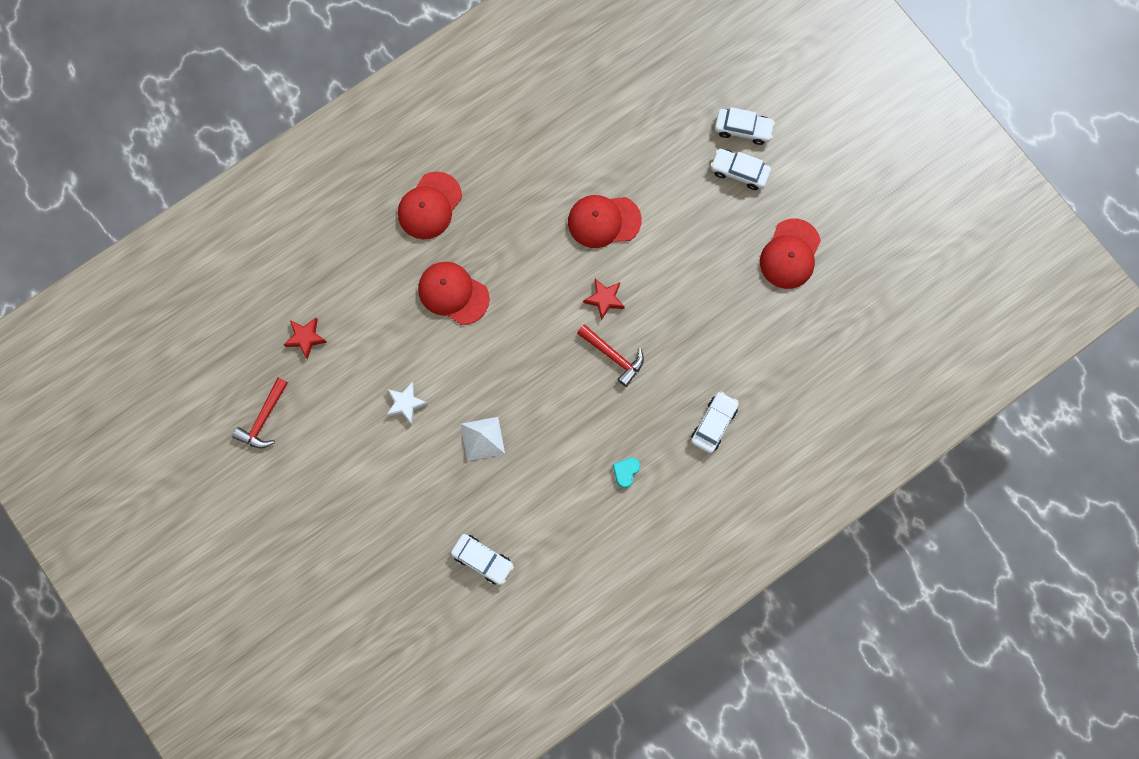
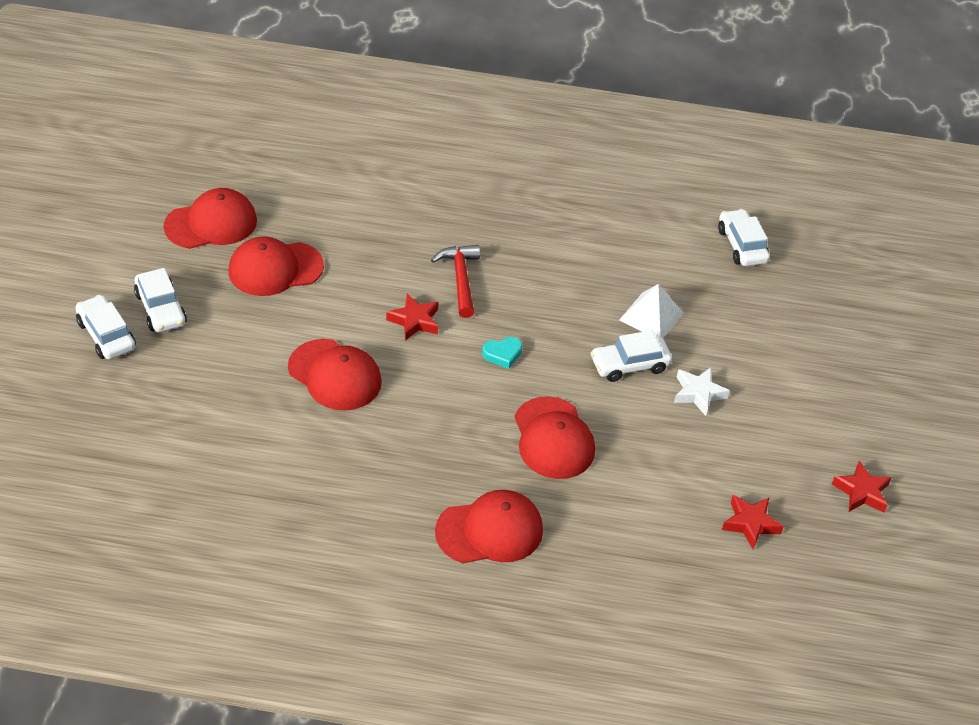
camera: 140 degrees left, 30 degrees down
(263, 419) = (861, 492): red hammer -> red star
(626, 472) = (549, 206): turquoise heart -> turquoise heart (502, 354)
(713, 424) = (436, 179): white car -> white car (629, 365)
(717, 258) = (275, 269): none -> red cap

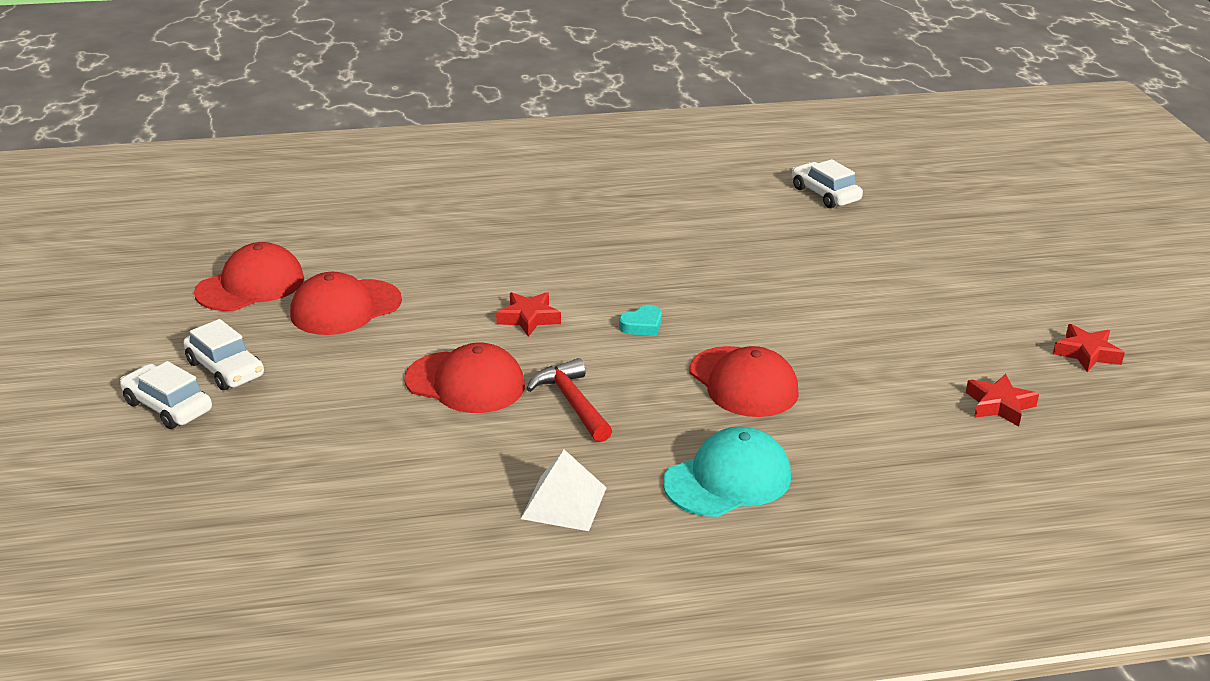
camera: 15 degrees left, 15 degrees down
(460, 279) = (558, 275): red hammer -> red hammer (572, 403)
(490, 531) = (728, 479): red cap -> turquoise cap
(629, 365) = (781, 305): white car -> none
(651, 316) = (775, 263): white pyramid -> white pyramid (564, 502)
(698, 393) = (867, 312): white star -> none

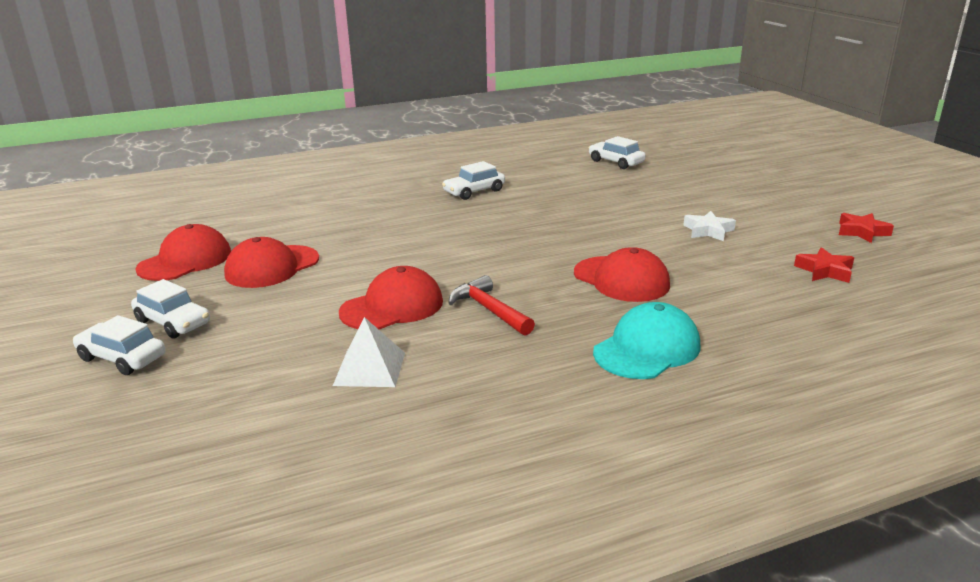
camera: 10 degrees left, 5 degrees down
(465, 383) = (392, 307): red cap -> red cap turned 45 degrees counterclockwise
(528, 318) = (429, 257): red star -> none
(564, 502) = (515, 386): white pyramid -> white pyramid (370, 368)
(619, 222) = (474, 191): none -> white car
(642, 325) = (522, 251): turquoise heart -> none
(887, 325) = (708, 231): none -> white star

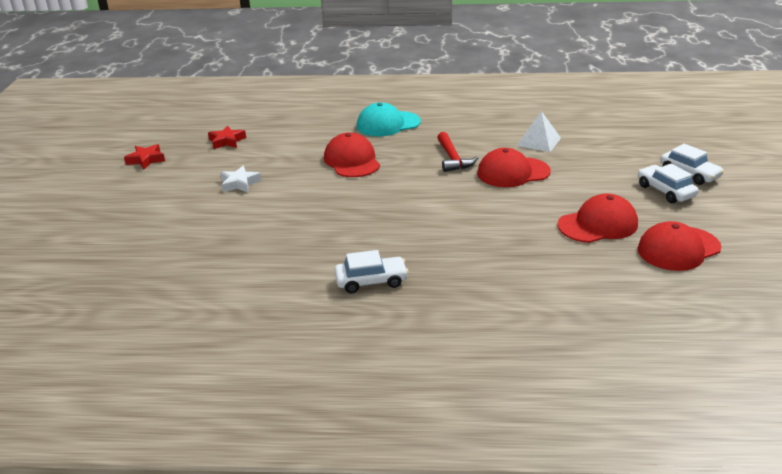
camera: 155 degrees left, 5 degrees up
(616, 162) = (171, 294): white car -> none

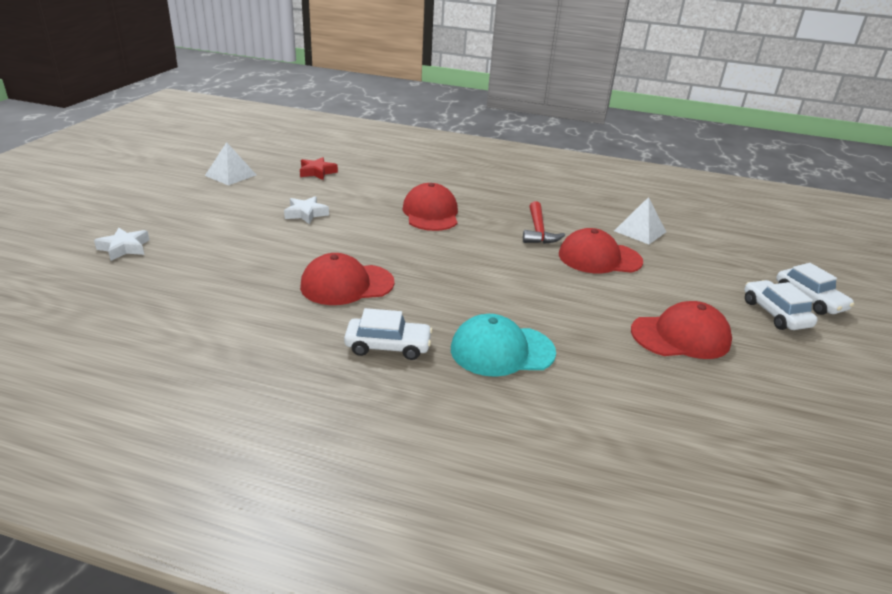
camera: 10 degrees right, 0 degrees up
(93, 248) = (124, 248): none -> white star
(146, 160) = (231, 175): red star -> white pyramid
(388, 124) = (485, 185): turquoise cap -> turquoise cap (502, 350)
(678, 249) = (775, 388): red cap -> red cap (347, 284)

